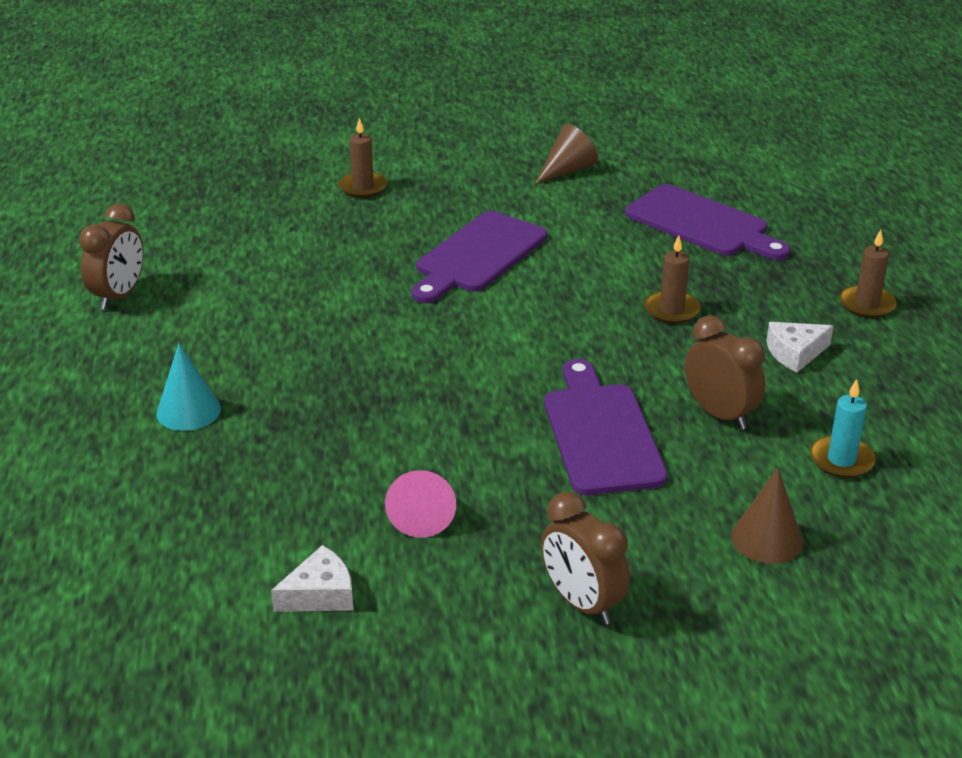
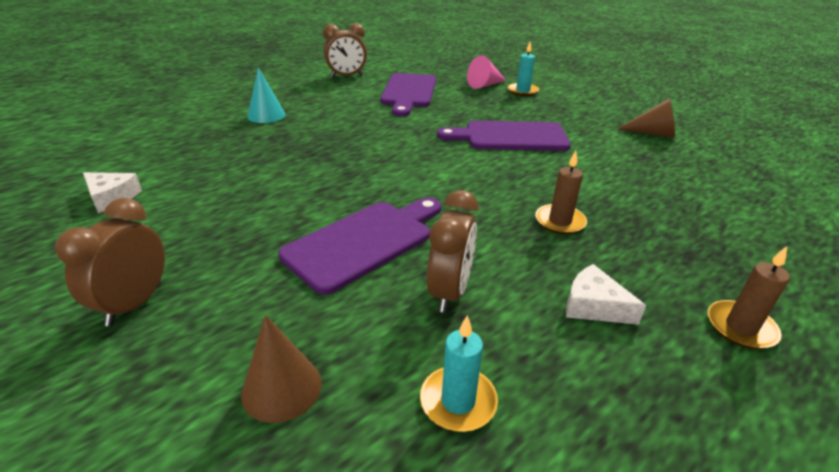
camera: 55 degrees right, 0 degrees up
(363, 187) = (522, 91): brown candle -> turquoise candle
(422, 514) = (214, 204): pink cone -> pink cone (485, 85)
(702, 224) = (692, 198): purple cutting board -> purple cutting board (408, 92)

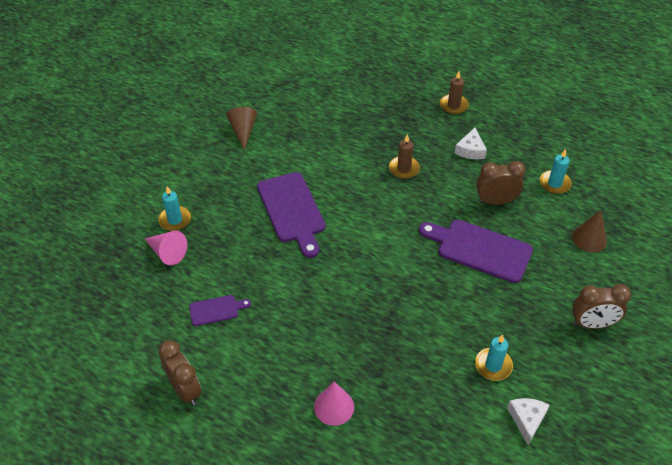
camera: 110 degrees left, 15 degrees up
(195, 197) = (493, 365): none -> turquoise candle
(266, 115) = (334, 407): turquoise cone -> pink cone
(408, 92) = (216, 310): purple cutting board -> purple cutting board, size x0.51

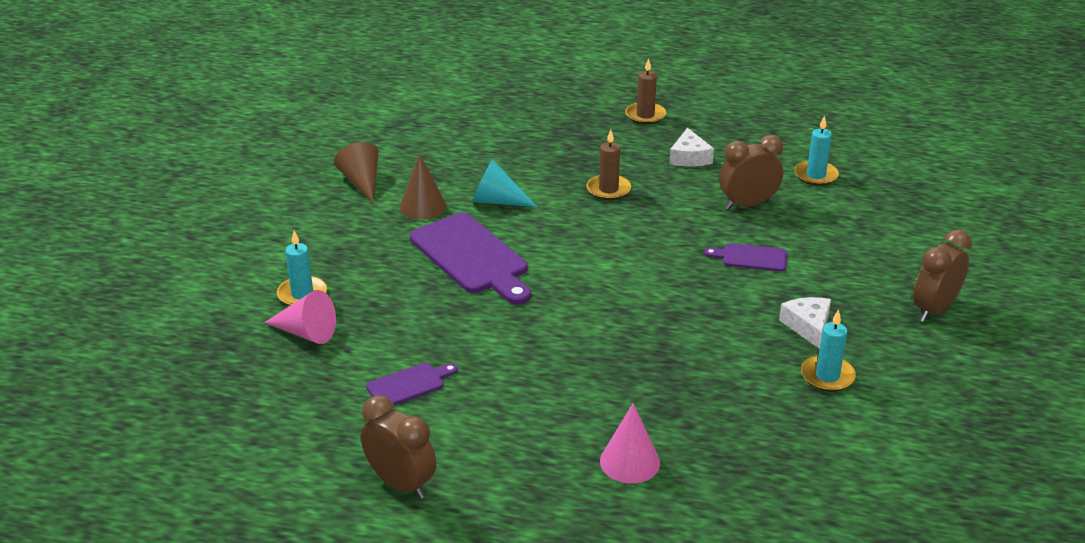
camera: 15 degrees left, 15 degrees down
(325, 164) = (497, 201): none -> turquoise cone
(480, 249) = (751, 258): purple cutting board -> purple cutting board, size x0.51
(527, 419) = (899, 425): white cheese -> white cheese (808, 326)
(589, 238) = (887, 224): brown cone -> brown cone (422, 206)
(592, 324) = (934, 310): brown clock -> brown clock turned 150 degrees clockwise

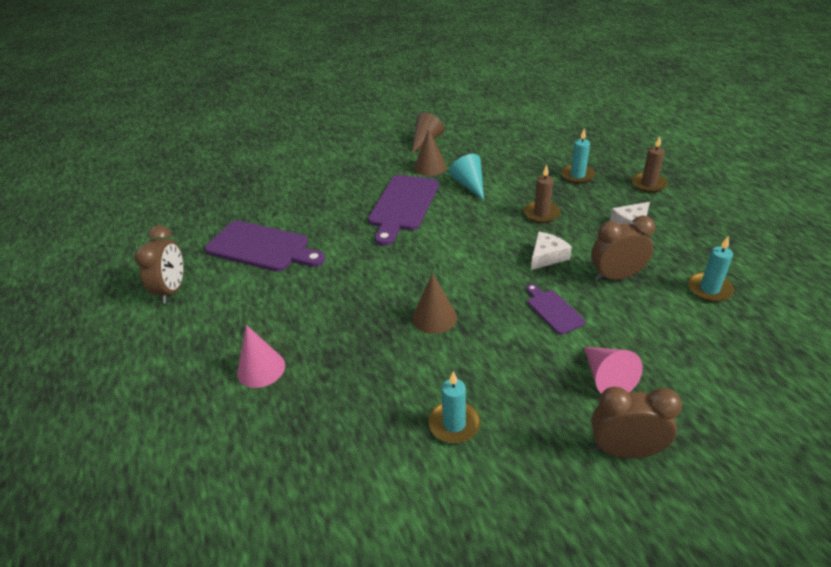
camera: 55 degrees right, 5 degrees up
(302, 294) = (307, 177): turquoise candle -> turquoise candle (577, 175)
(306, 332) = (275, 195): pink cone -> pink cone (606, 378)
(409, 385) = (262, 247): purple cutting board -> purple cutting board, size x1.97
(682, 323) = (434, 317): none -> brown cone
(748, 205) = (616, 276): brown clock -> brown clock turned 45 degrees counterclockwise
(808, 326) = (506, 381): white cheese -> white cheese (547, 256)

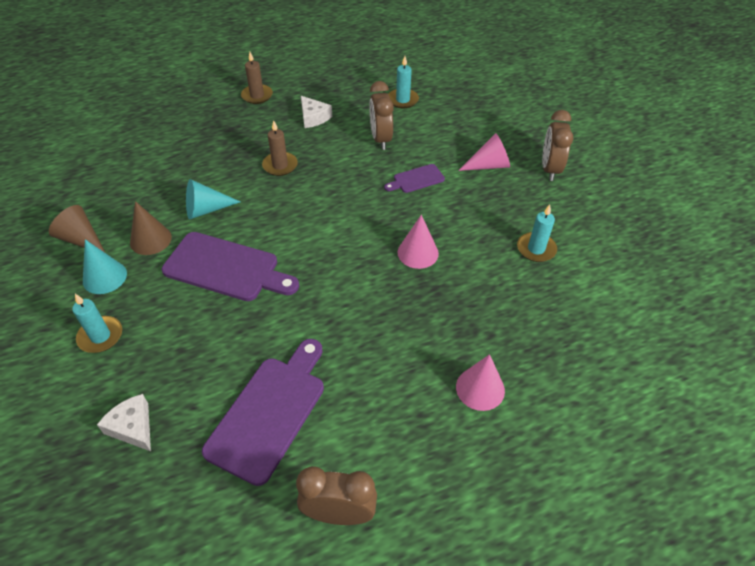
camera: 90 degrees left, 10 degrees up
(390, 157) = (104, 277): none -> turquoise cone
(434, 317) = (418, 253): brown cone -> pink cone
(547, 256) = (346, 172): white cheese -> white cheese (132, 427)
(577, 175) = (223, 132): turquoise candle -> turquoise candle (100, 336)

